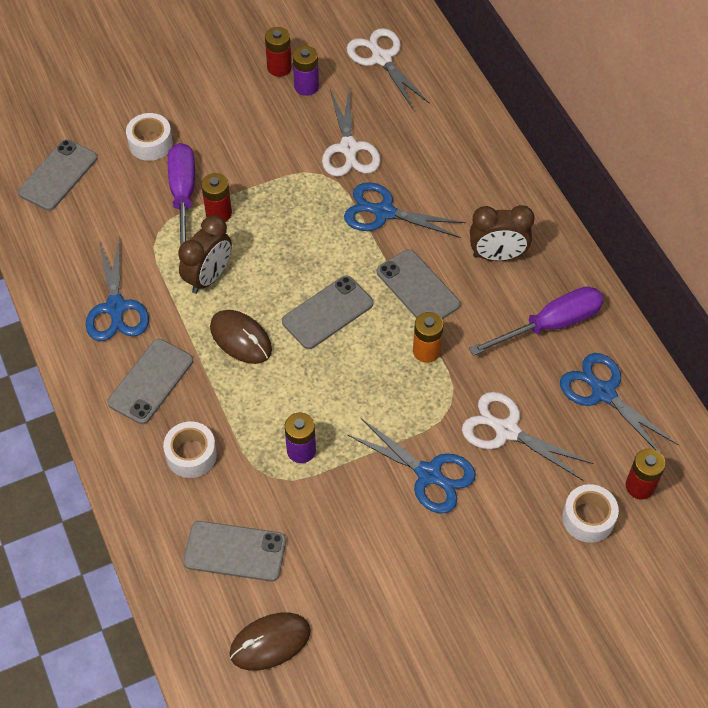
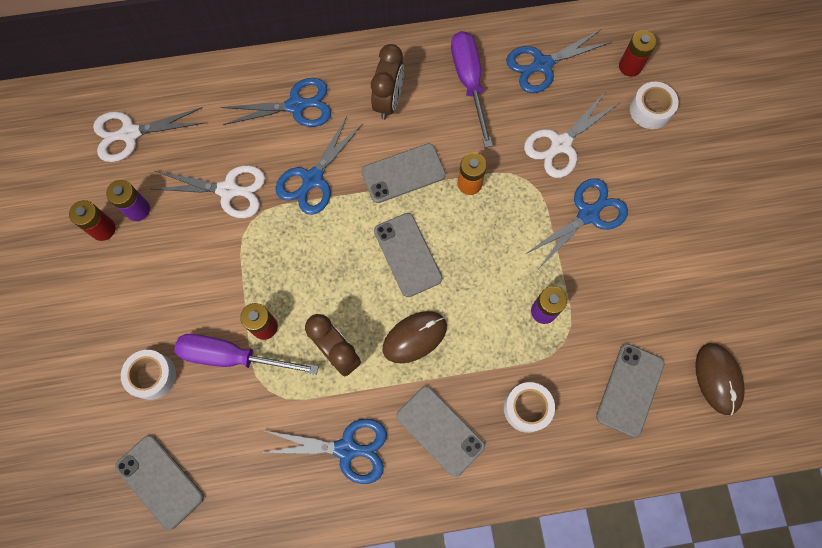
camera: 75 degrees left, 15 degrees up
(461, 178) = (297, 105): none -> blue scissors

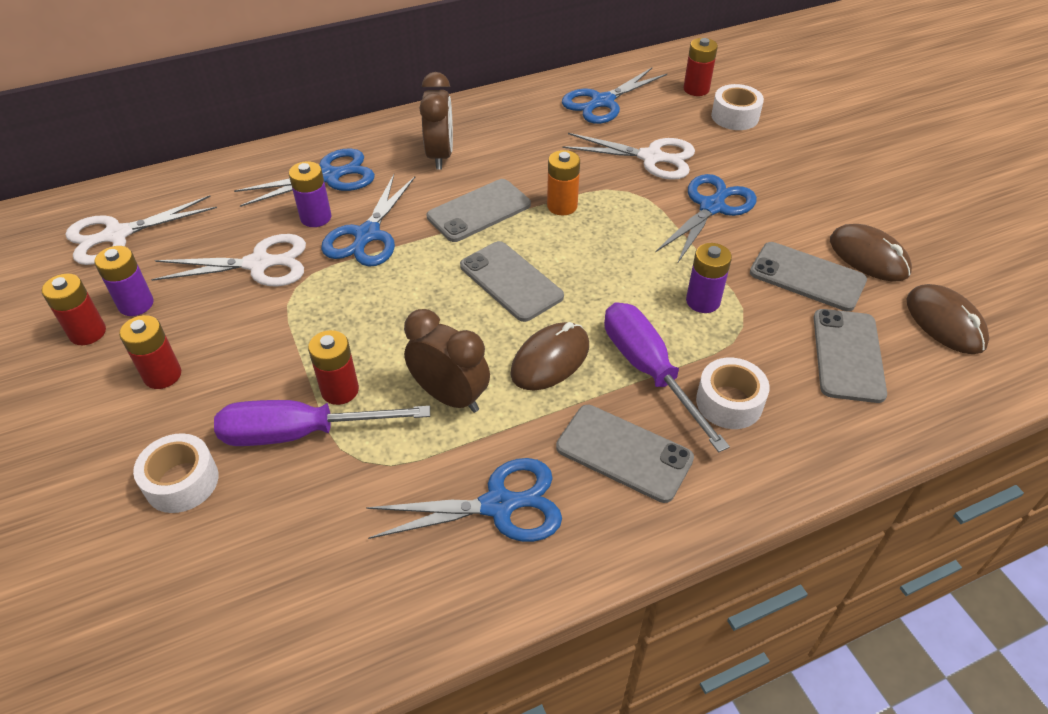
camera: 15 degrees left, 25 degrees down
(149, 282) = (162, 375): none -> red battery
(159, 481) = (213, 618): grey phone -> grey phone (807, 277)
(278, 150) = (316, 217): none -> purple battery
(469, 82) = (527, 127): purple screwdriver -> purple screwdriver (648, 371)
(560, 145) = (652, 157): white scissors -> white scissors turned 105 degrees counterclockwise
(691, 299) = (868, 256): none -> brown mouse

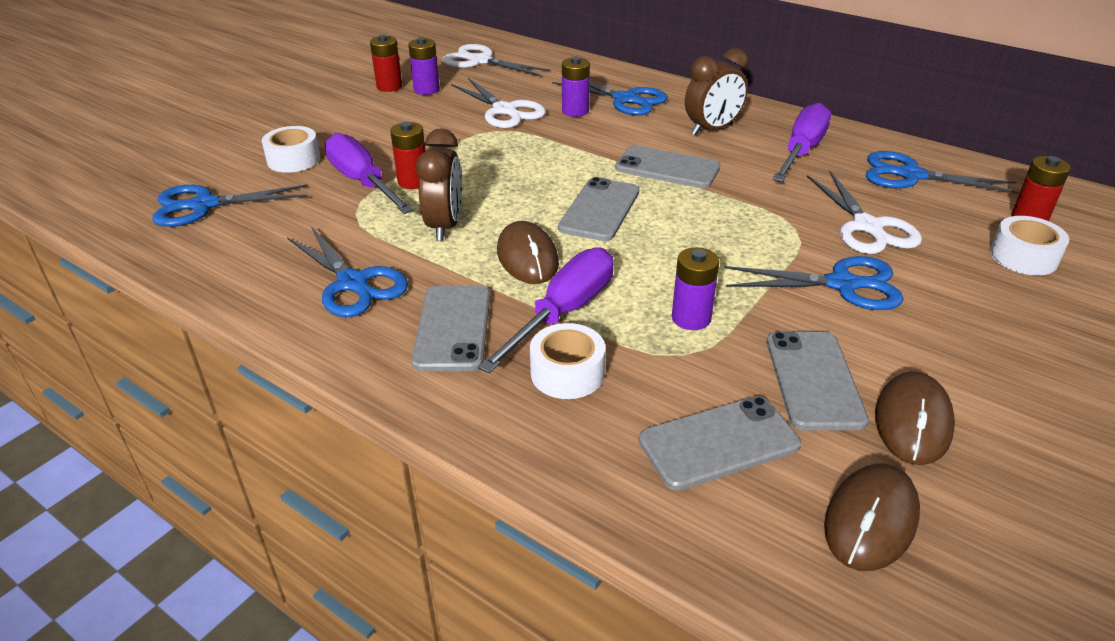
camera: 60 degrees right, 10 degrees down
(162, 375) = (374, 120): red battery -> none
(367, 235) = (580, 135): blue scissors -> blue scissors (203, 205)
(521, 130) = (801, 151): none -> purple screwdriver
(550, 359) = (527, 257): brown mouse -> brown mouse turned 60 degrees clockwise
(562, 206) = (726, 202): orange battery -> none

